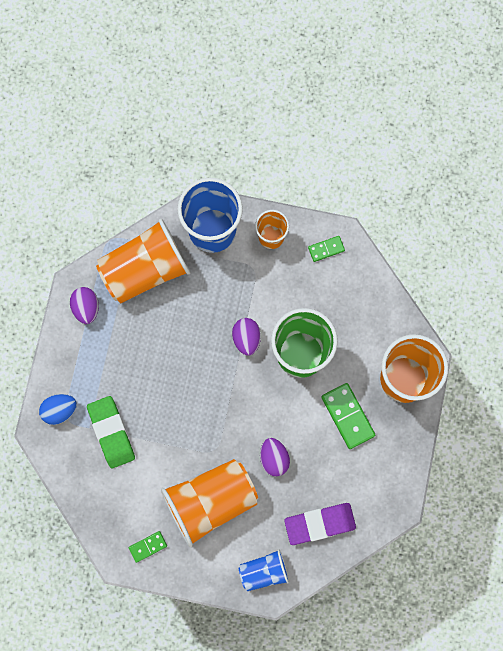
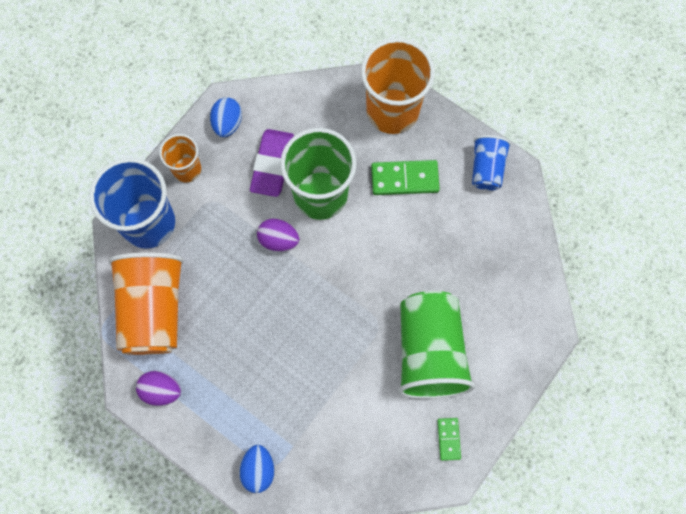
camera: 65 degrees left, 5 degrees down
(111, 432) = (309, 424): green eraser -> none
(210, 501) = (429, 352): orange cup -> green cup
(264, 571) = (525, 330): blue cup -> blue cup (486, 168)
(274, 458) = (414, 268): purple egg -> none
(319, 524) = (500, 254): purple eraser -> purple eraser (272, 165)
(326, 249) = (227, 123): green domino -> blue egg

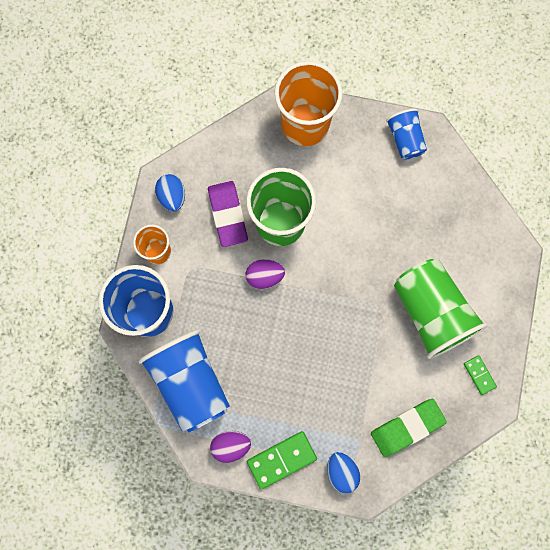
camera: 25 degrees left, 5 degrees up
(153, 309) = (190, 382): orange cup -> blue cup
(347, 457) = (407, 427): none -> green eraser
(404, 179) = (343, 178): green domino -> green domino (282, 459)

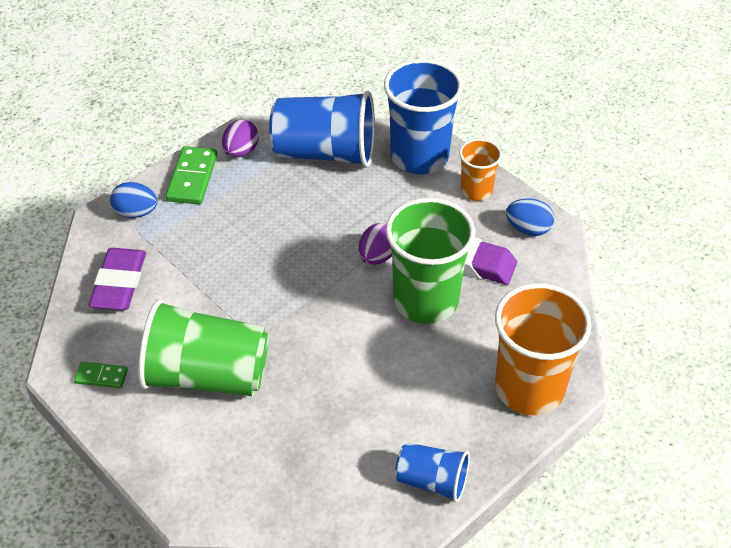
camera: 125 degrees right, 30 degrees down
(407, 427) = (119, 283): green eraser -> purple eraser

